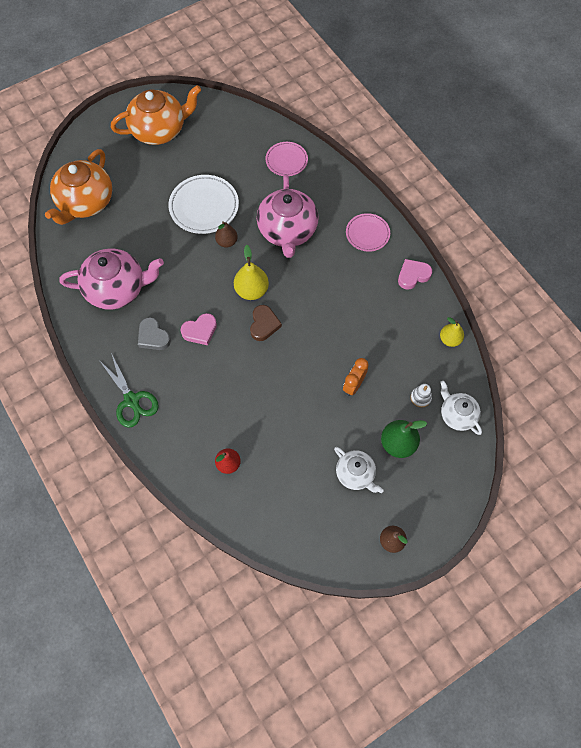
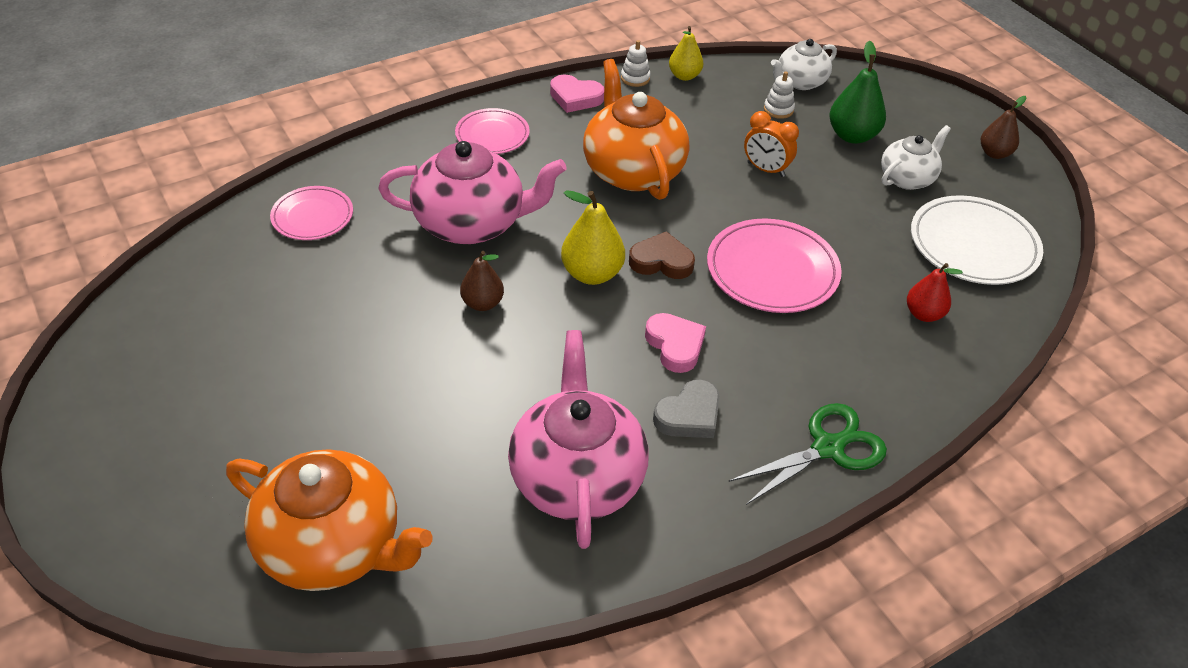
camera: 90 degrees left, 20 degrees down
(159, 130) = (163, 406): orange teapot -> orange teapot (632, 170)
(204, 206) = (392, 334): white plate -> white plate (973, 245)
(260, 382) = (772, 270): none -> pink plate
(413, 275) = (575, 98): pink heart -> pink heart turned 45 degrees counterclockwise
(441, 309) = (635, 78): none -> white stacking toy

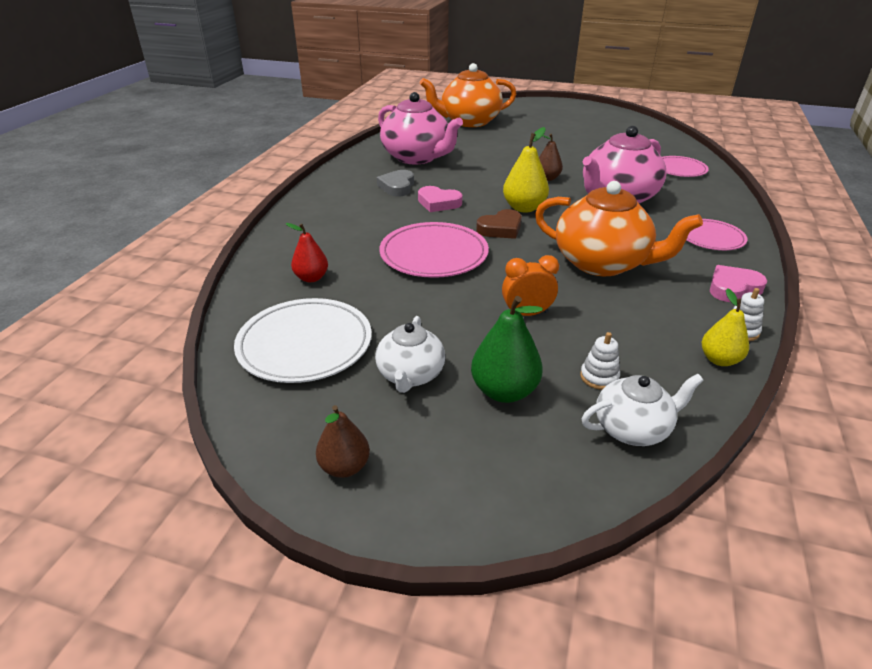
camera: 140 degrees right, 10 degrees down
(800, 82) = (632, 428): white teapot -> white teapot turned 60 degrees clockwise
(828, 448) = (318, 203): green scissors -> none

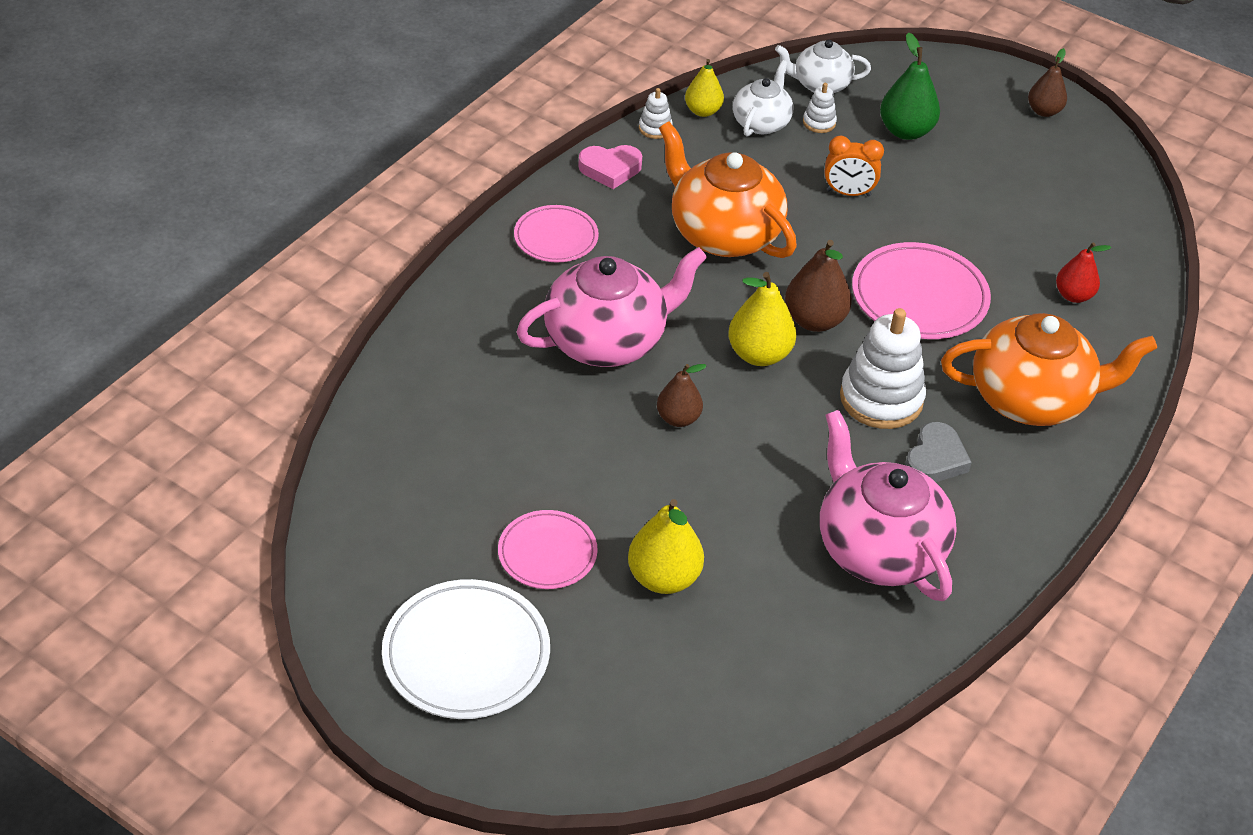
camera: 165 degrees left, 10 degrees up
(305, 344) = (1077, 213): white plate -> white plate (466, 654)
(410, 375) = (982, 162): white teapot -> white teapot (761, 122)
(438, 203) = (881, 399): pink heart -> white stacking toy
(469, 122) = (713, 686): orange teapot -> orange teapot (1031, 399)
(500, 229) = (814, 320): brown heart -> brown pear
(510, 138) = (664, 578): none -> yellow pear
(679, 169) = (440, 386): pink plate -> pink plate (547, 553)

